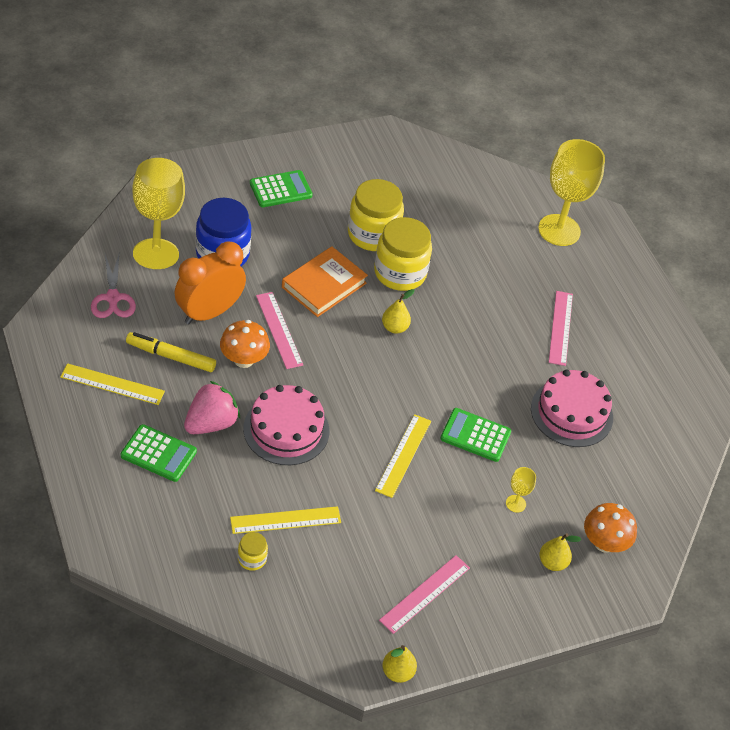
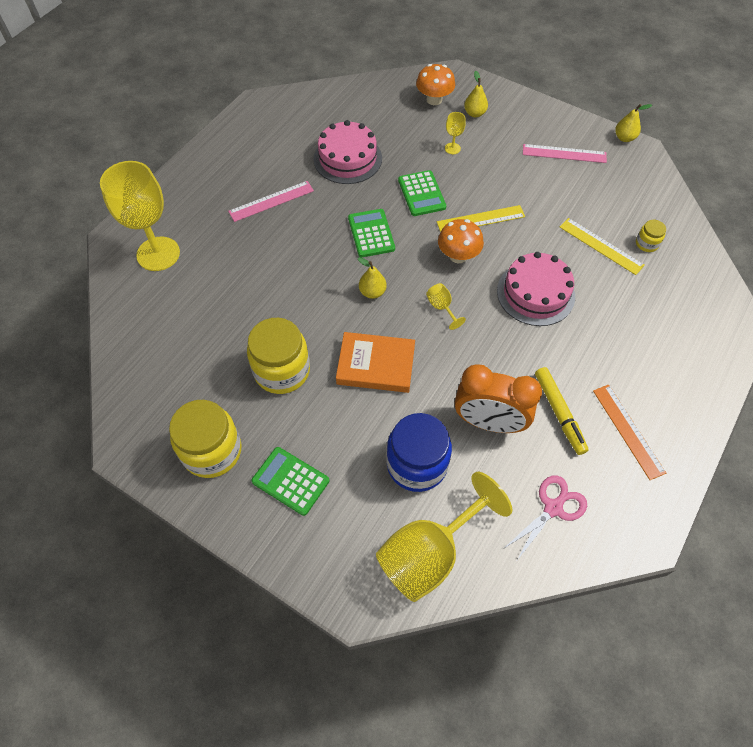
camera: 120 degrees left, 10 degrees up
(112, 384) = (628, 431): yellow ruler -> orange ruler
(158, 453) = (643, 351): green calculator -> green calculator (371, 233)
(211, 423) = (583, 340): pink strawberry -> none
(244, 360) = (507, 363): orange mushroom -> orange mushroom (458, 256)
(279, 330) = (454, 362): pink ruler -> none
(335, 358) = (442, 308): none -> yellow goblet
(400, 273) = (310, 324): yellow jar -> yellow jar (212, 451)

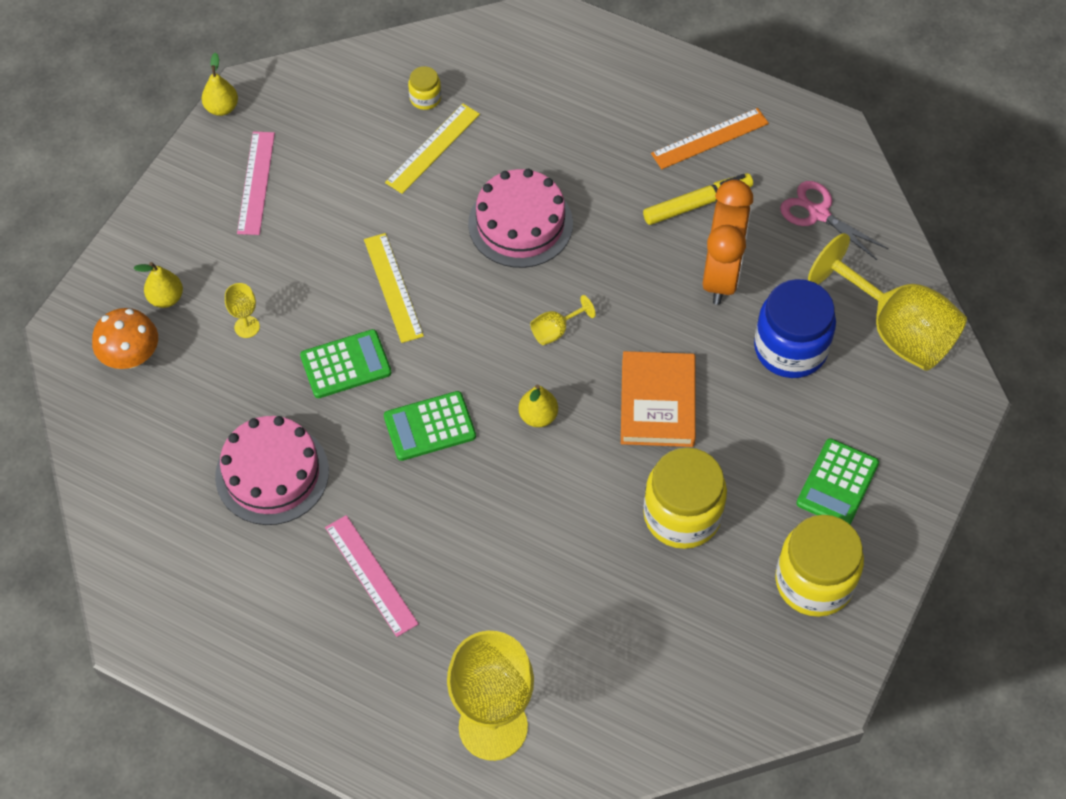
camera: 95 degrees left, 0 degrees up
(458, 256) = (463, 314): orange mushroom -> none

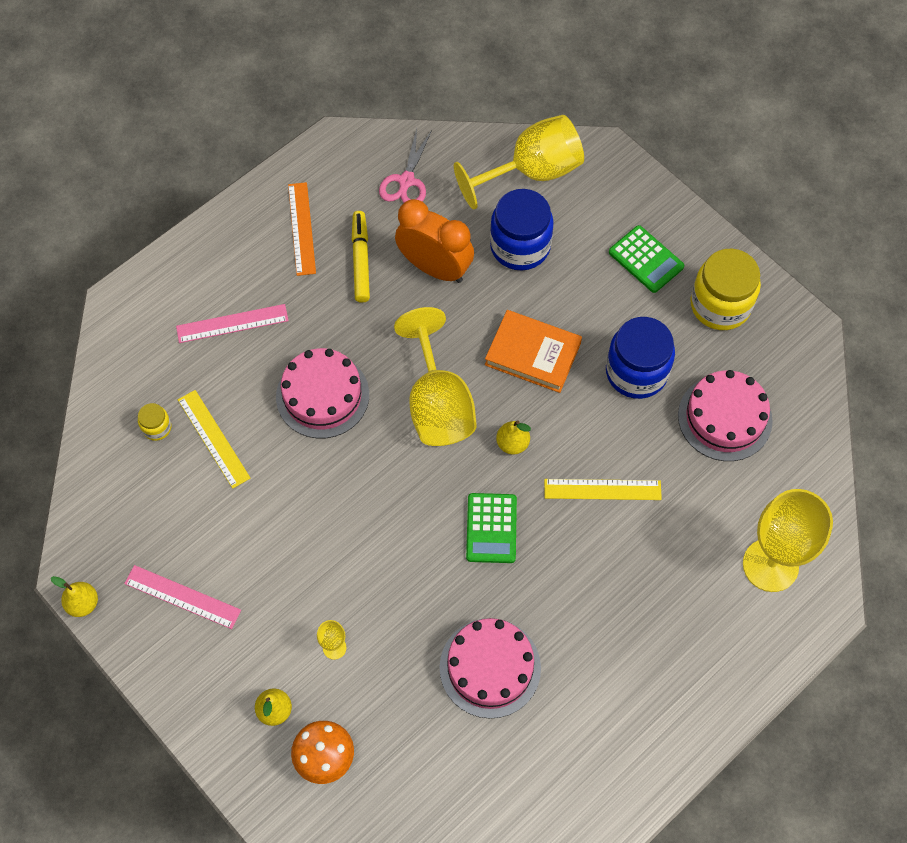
camera: 70 degrees left, 5 degrees up
(346, 364) = (406, 576): green calculator -> none
(371, 575) = (612, 616): pink ruler -> pink ruler (232, 323)
(393, 287) = (344, 515): yellow ruler -> yellow ruler (602, 489)
(556, 330) = (438, 404): yellow goblet -> yellow goblet, size x2.43
(663, 627) = (725, 418): none -> pink cake
(682, 515) = (636, 372): yellow jar -> blue jar
(818, 213) = (406, 182): pink scissors -> pink scissors turned 45 degrees counterclockwise

